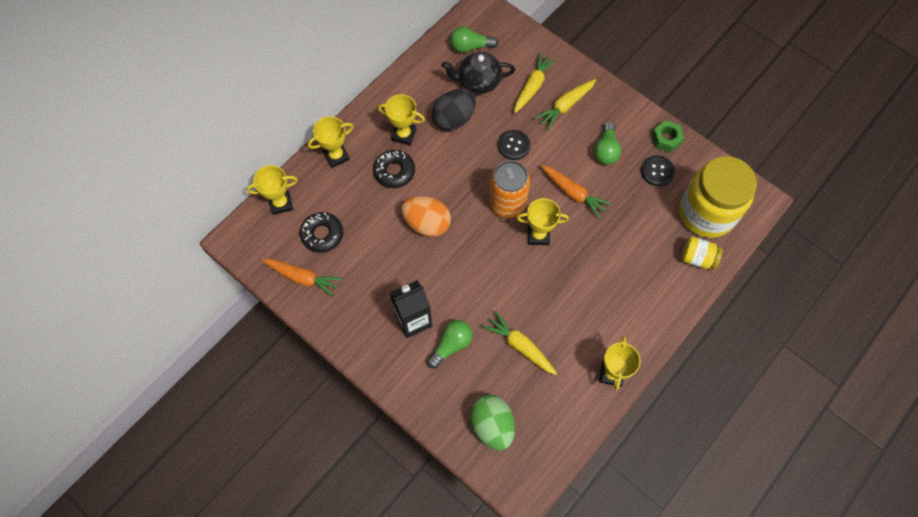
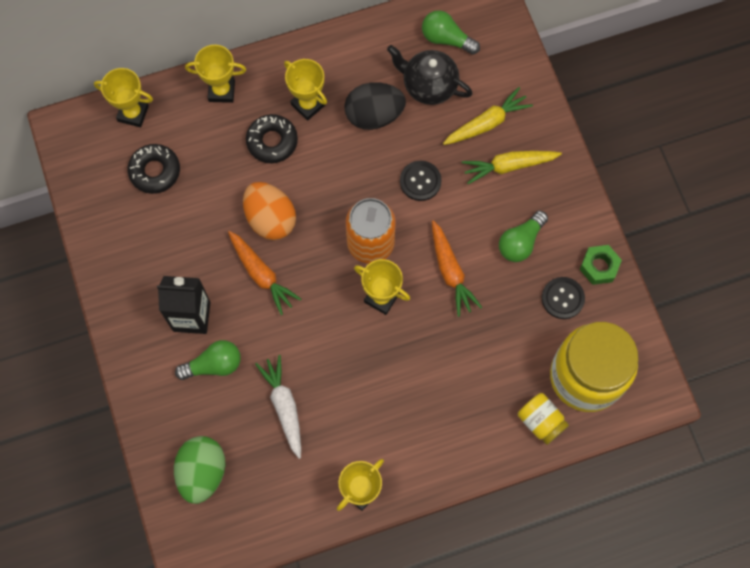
camera: 30 degrees right, 5 degrees up
(303, 278) = (108, 208): orange carrot -> orange carrot (262, 275)
(520, 346) = (284, 406): yellow carrot -> white carrot

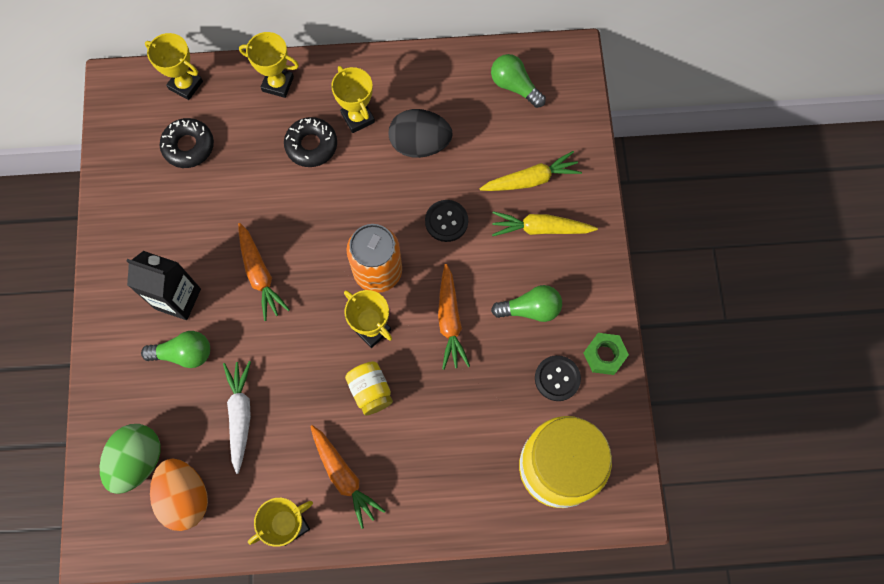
camera: 15 degrees right, 0 degrees up
(270, 219) = (286, 221): orange egg -> orange egg (185, 497)
(396, 436) = (344, 477): none -> orange carrot
(428, 85) = (483, 128): black teapot -> none
(520, 242) = (530, 309): green light bulb -> green light bulb turned 150 degrees counterclockwise
(540, 421) = (497, 502): yellow jar -> yellow jar (370, 391)

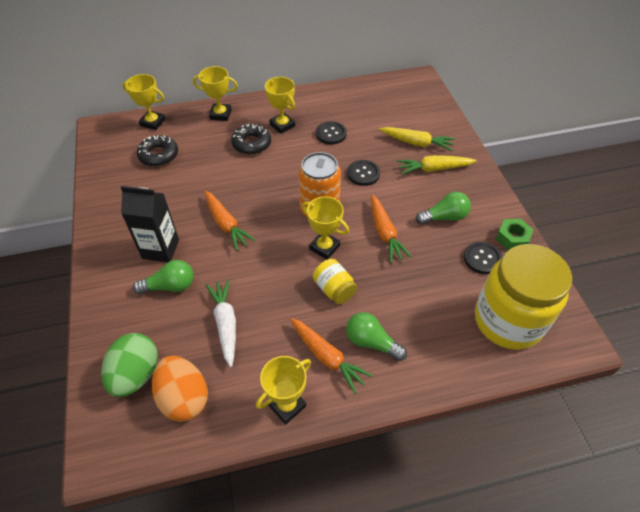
camera: 10 degrees left, 20 degrees down
(420, 144) = (331, 134): black egg -> black button
(514, 86) = (387, 97): green light bulb -> green light bulb (371, 342)
(531, 179) = (417, 143): yellow carrot -> yellow carrot turned 45 degrees clockwise

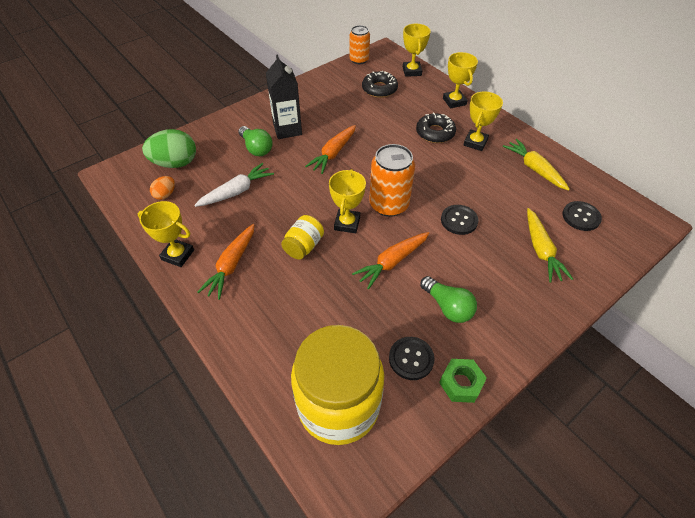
camera: 65 degrees right, 0 degrees up
(97, 152) = (359, 60): none -> orange can
(184, 398) = (165, 194): orange egg -> orange egg, size x0.51
(331, 134) = (493, 179): black button -> black button (581, 217)
(371, 342) = (259, 292): green light bulb -> none
(433, 169) = (513, 277): yellow carrot -> yellow carrot (534, 169)

